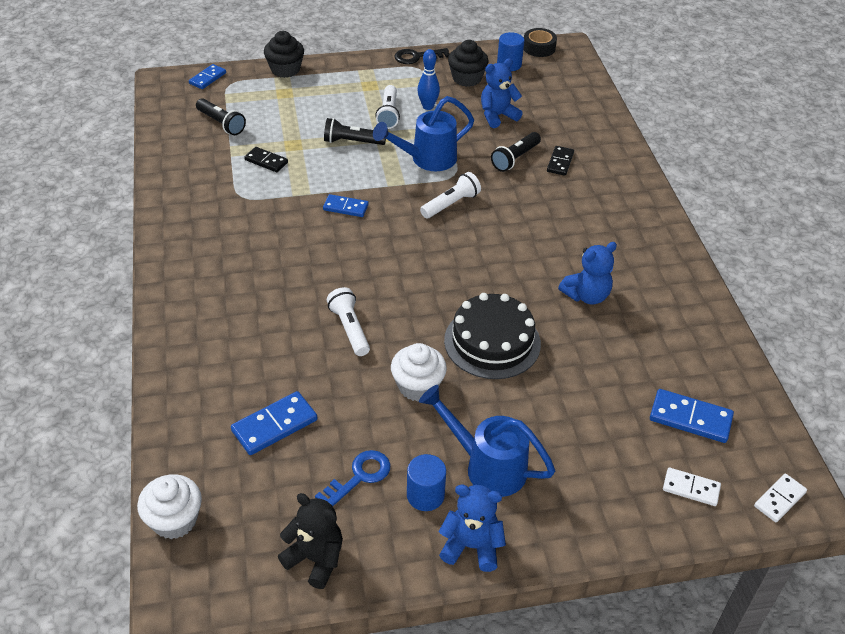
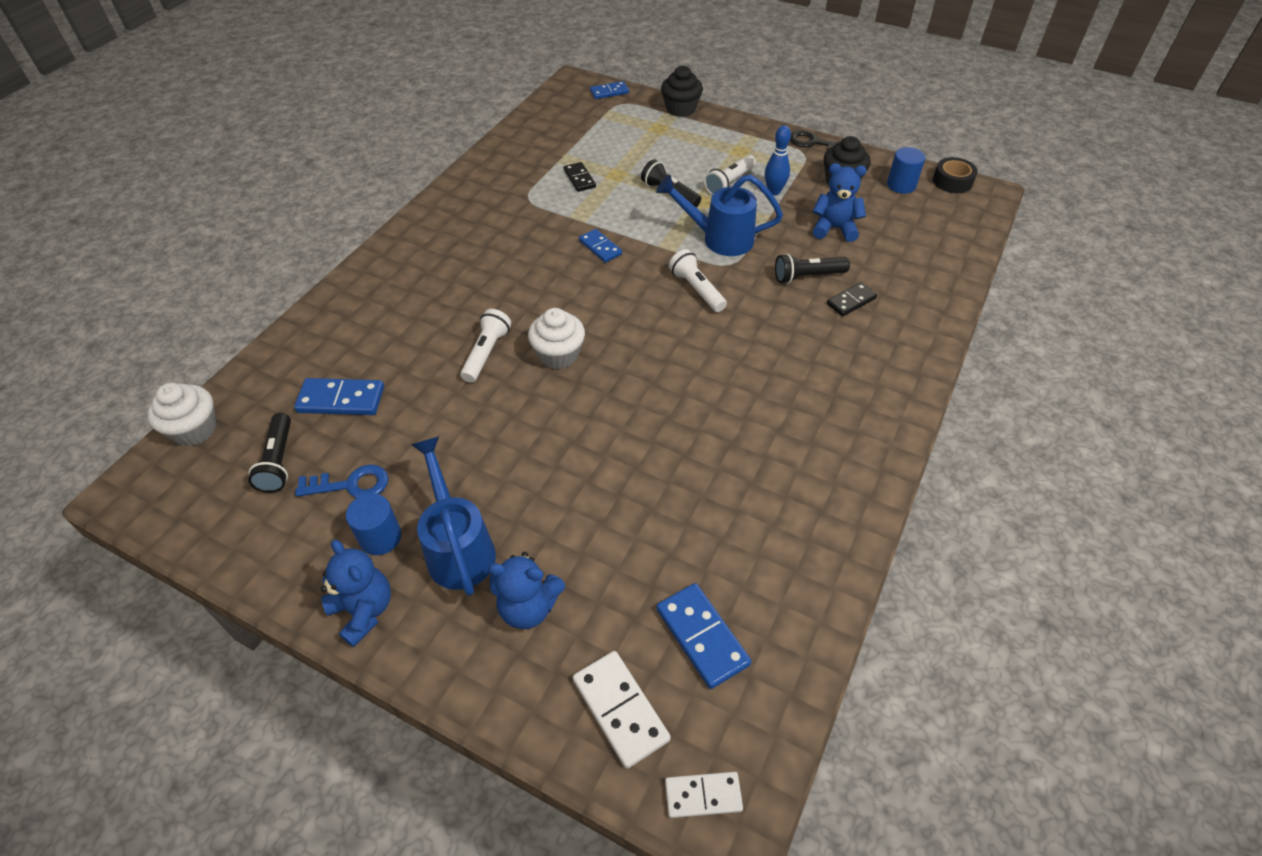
camera: 40 degrees right, 5 degrees up
(221, 123) = (579, 133): black flashlight -> black flashlight (278, 461)
(315, 559) = (243, 531): black teddy bear -> none
(418, 386) = (484, 436): white cupcake -> white cupcake (558, 354)
(451, 204) = (696, 289): white flashlight -> white flashlight turned 120 degrees counterclockwise
(492, 342) = (592, 436): black cake -> none
(586, 295) = (732, 445): blue teddy bear -> blue teddy bear (528, 607)
(691, 488) = (620, 709): white domino -> white domino, size x1.52

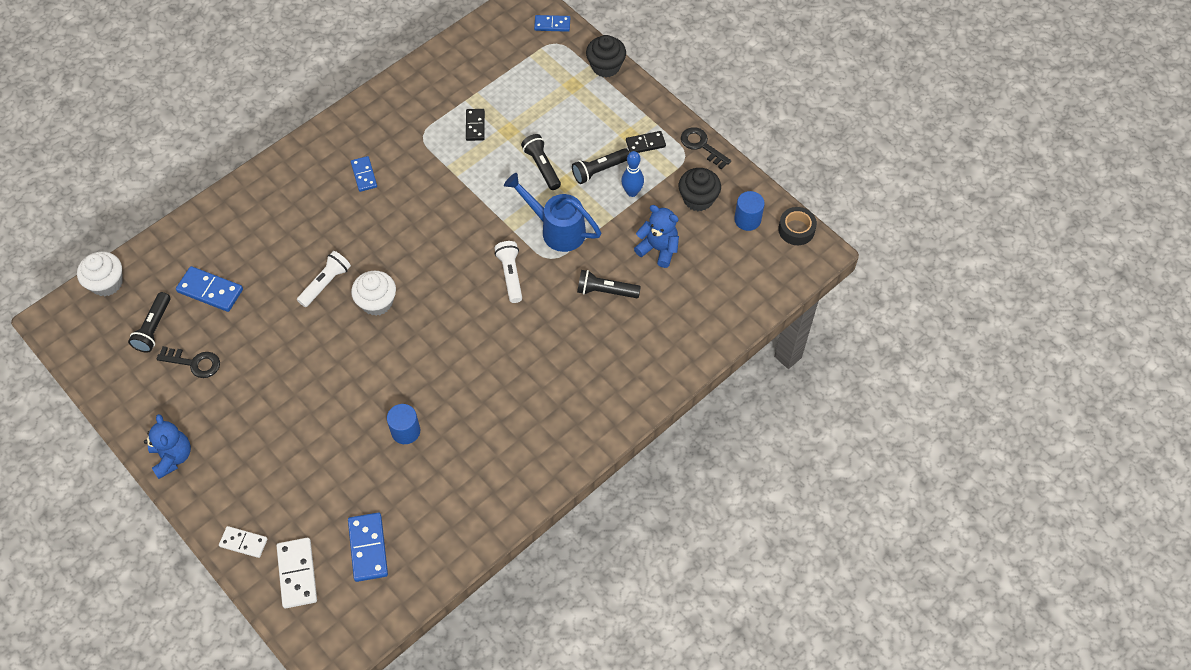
camera: 20 degrees right, 10 degrees up
(350, 484) = (194, 363): blue key -> black key
(380, 537) = (200, 409): blue cylinder -> blue cylinder (405, 431)
(458, 546) = (245, 433): blue watering can -> none
(528, 607) = (272, 490): blue teddy bear -> none
(600, 247) = (456, 208): blue domino -> blue domino (364, 175)
(703, 795) = (320, 638): white domino -> white domino (243, 542)
(729, 183) = (599, 170): white flashlight -> black flashlight
(851, 301) = (625, 326): black domino -> black domino (645, 144)

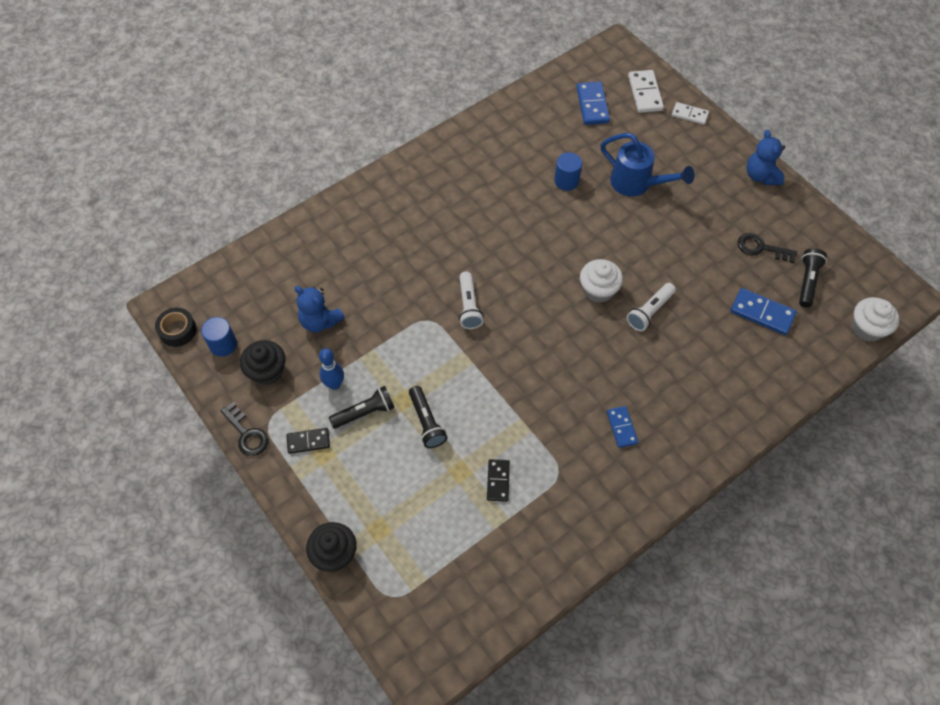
camera: 175 degrees left, 0 degrees up
(552, 24) = (392, 628): blue domino -> none
(556, 229) = (419, 349): blue watering can -> blue watering can (637, 184)
(605, 291) = (379, 284): black flashlight -> none

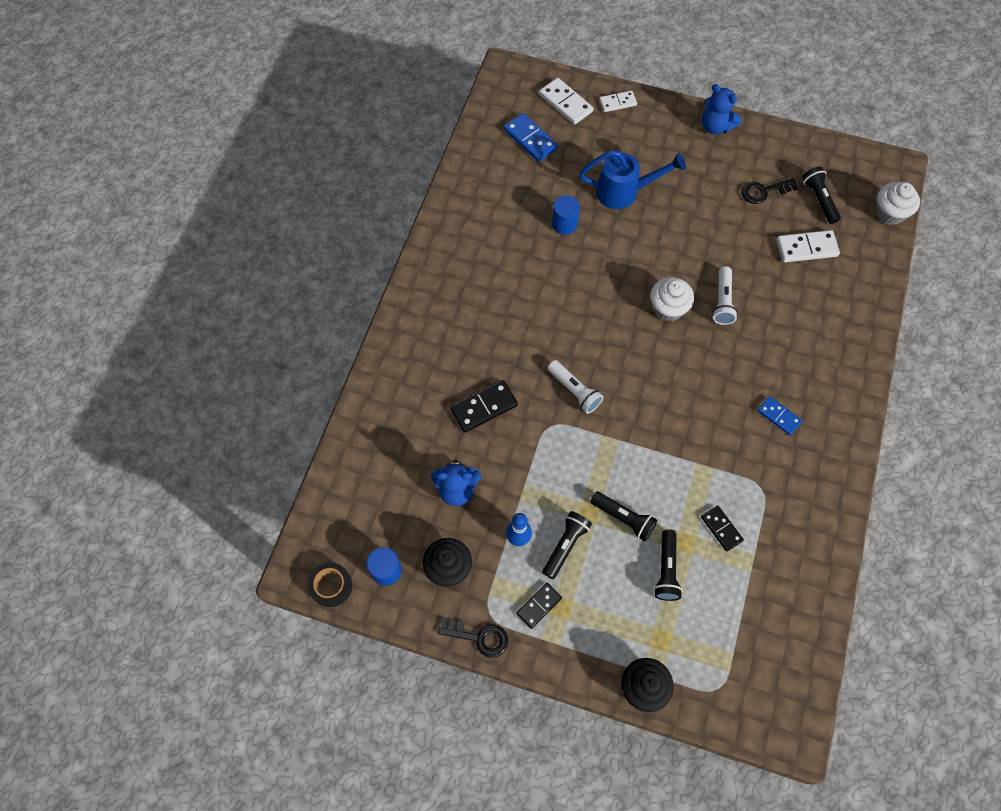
camera: 35 degrees left, 5 degrees up
(389, 276) = (484, 407): none -> black domino
(427, 481) = (666, 570): none -> black flashlight
(762, 313) = (806, 248): blue domino -> white domino

